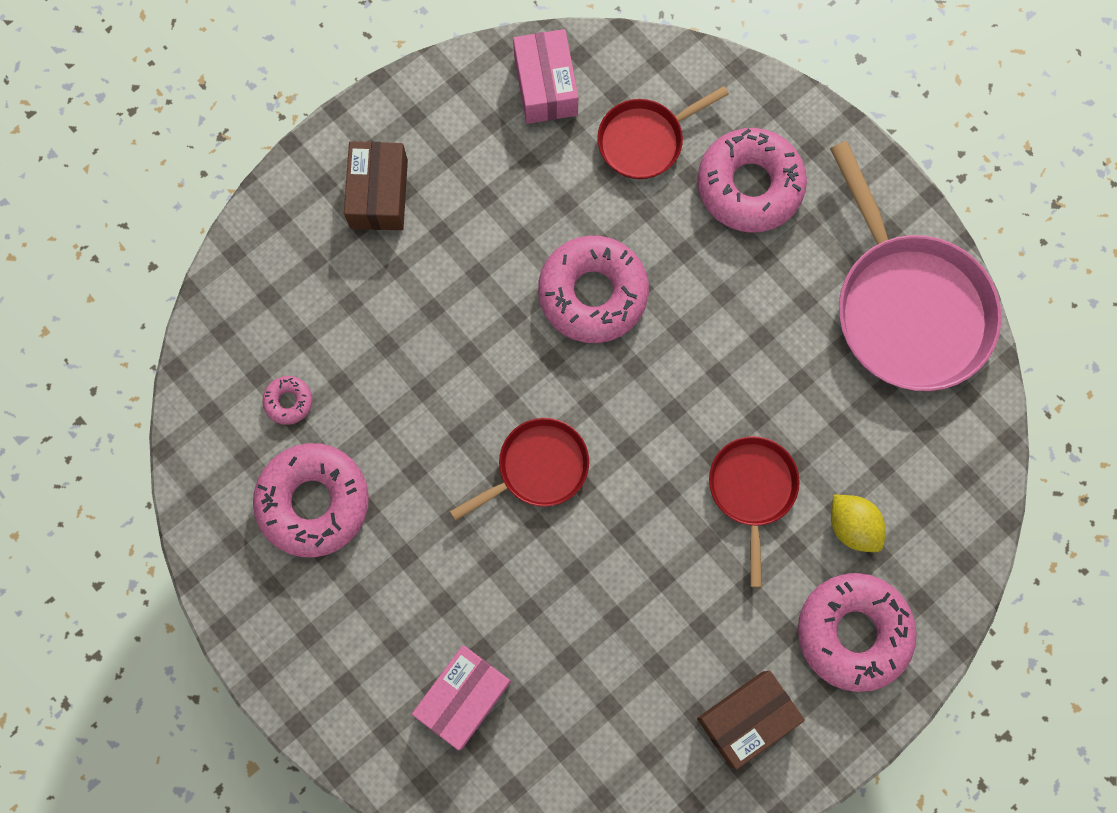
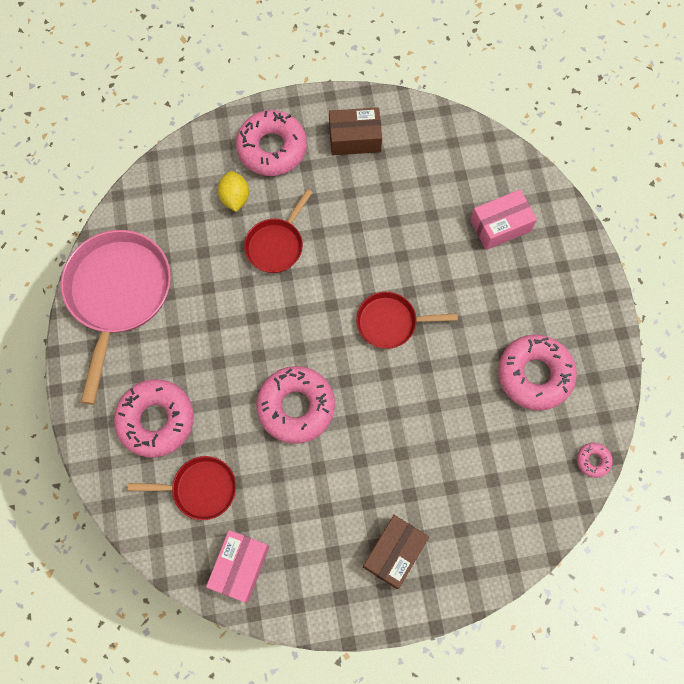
camera: 150 degrees left, 5 degrees down
(288, 401) = (521, 445): pink donut -> pink donut (593, 461)

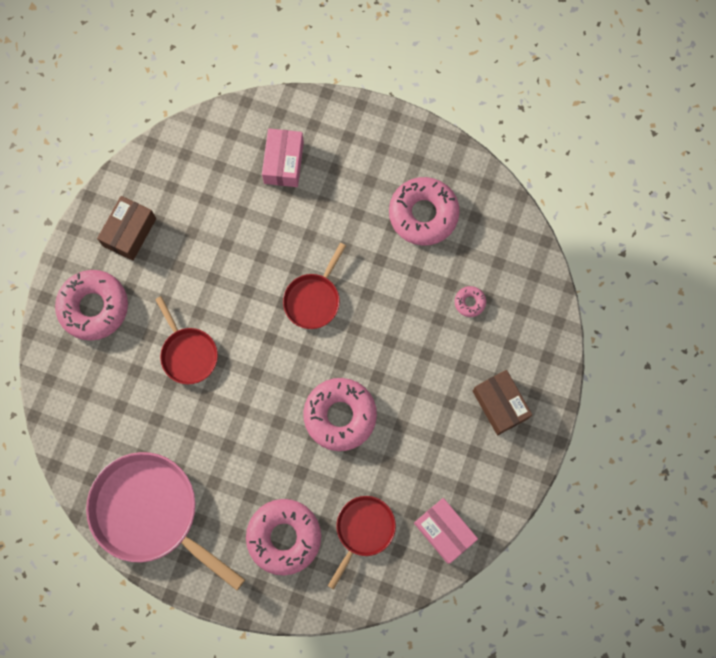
camera: 60 degrees left, 5 degrees up
(235, 198) = (121, 364): yellow lemon -> none
(593, 461) = (514, 213): pink donut -> pink donut (469, 302)

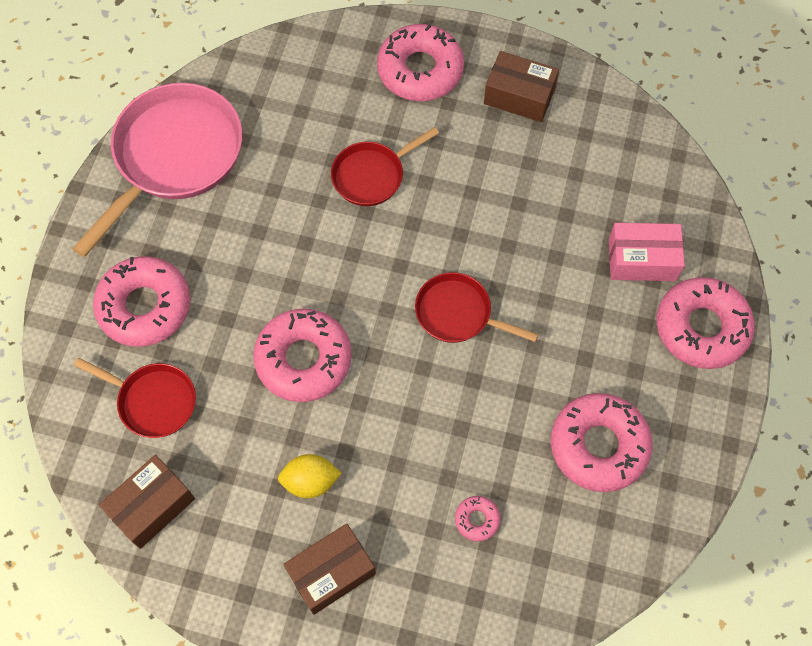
camera: 85 degrees right, 10 degrees down
(341, 131) = (701, 328): none -> pink donut
(434, 415) = (310, 481): none -> yellow lemon
(444, 531) = (152, 506): pink box -> brown box

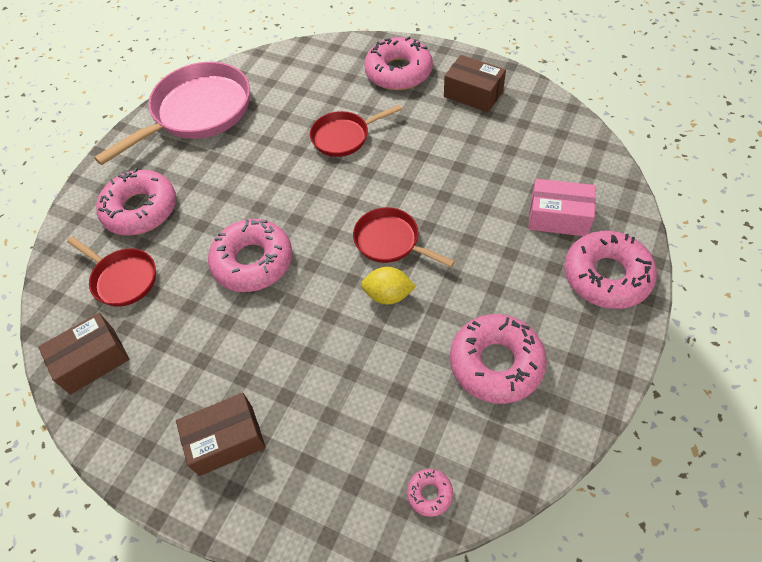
camera: 15 degrees right, 10 degrees down
(310, 481) = (230, 359): yellow lemon -> yellow lemon (388, 295)
(477, 519) = (370, 413): pink donut -> pink donut (429, 494)

